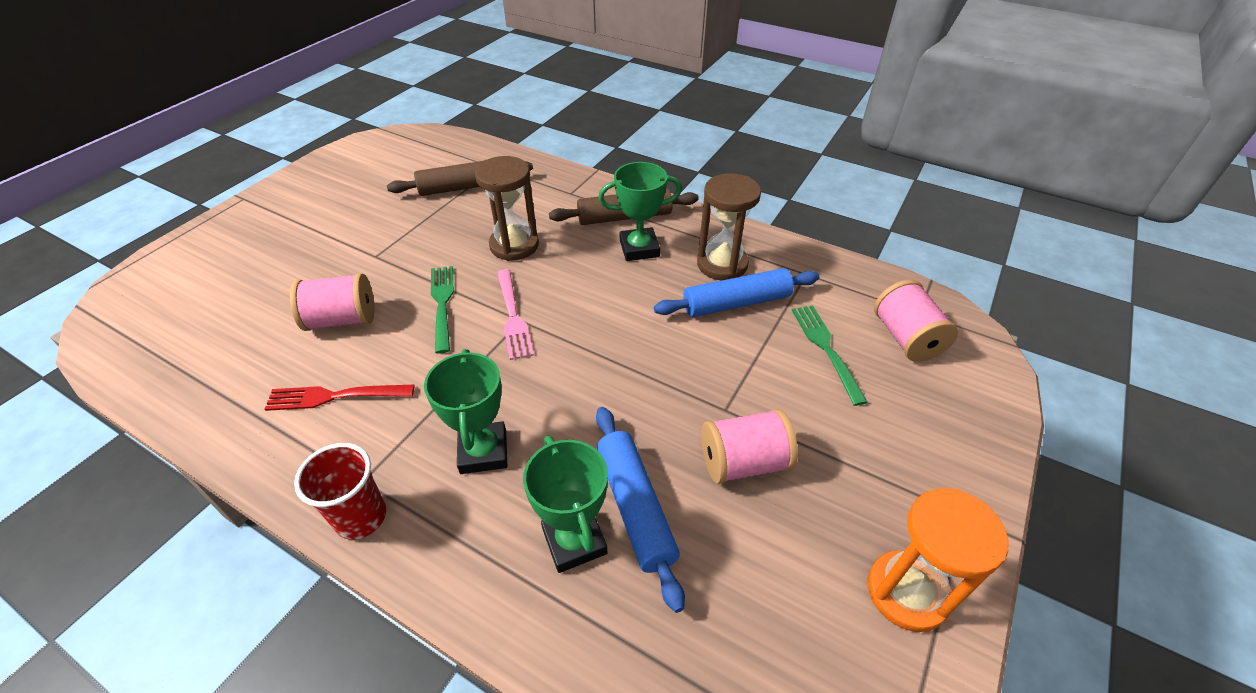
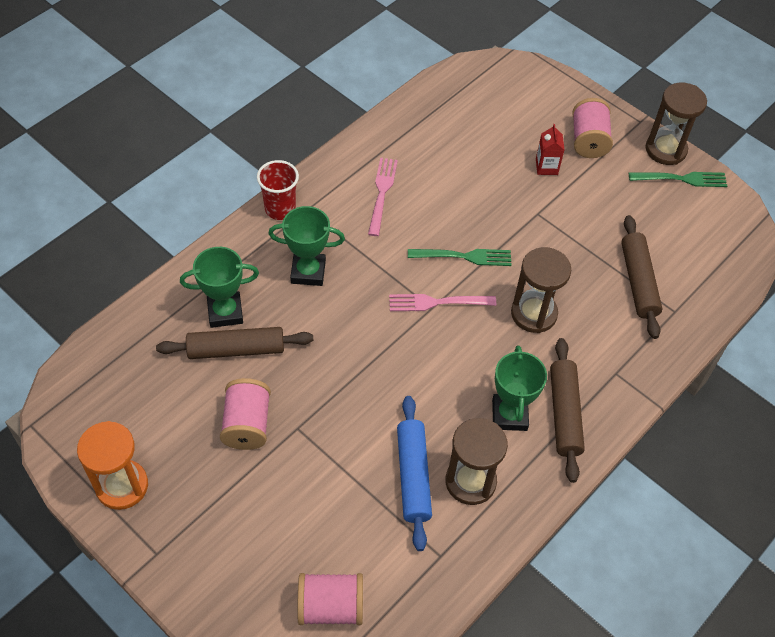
camera: 100 degrees right, 10 degrees up
(289, 181) = (665, 150): none -> brown hourglass
(303, 256) = (546, 167): none -> red carton
(335, 396) = (382, 193): red fork -> pink fork
(342, 320) = (460, 194): pink spool -> pink spool (588, 140)
(635, 507) = (236, 349): blue rolling pin -> brown rolling pin
(826, 349) = (337, 529): green fork -> green fork (681, 179)

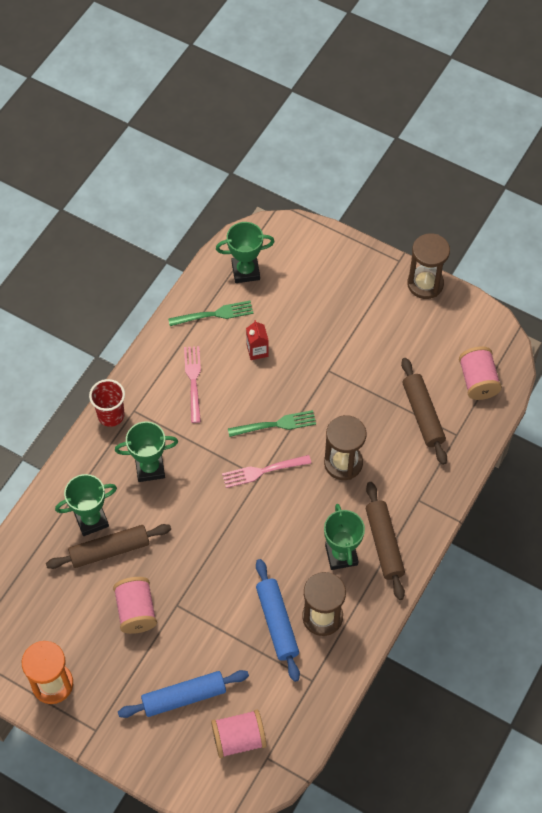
camera: 10 degrees left, 5 degrees up
(276, 538) = (184, 697): none -> blue rolling pin
(467, 99) = (245, 271): none -> green trophy
(546, 167) = (327, 324): red carton -> red carton (257, 351)
(588, 140) = (358, 290): pink spool -> pink spool (477, 381)
(681, 179) = (443, 310): green fork -> green fork (214, 314)

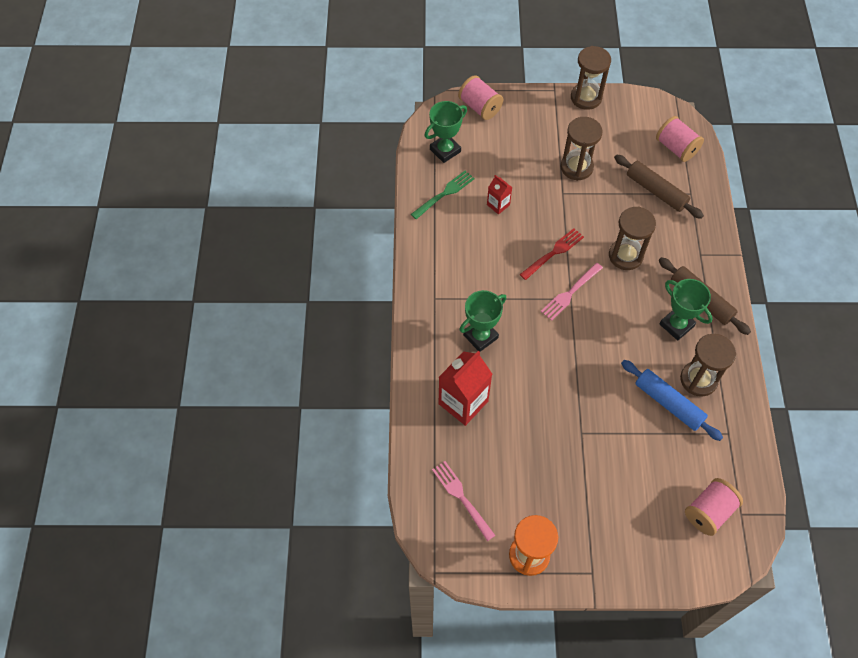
camera: 30 degrees left, 0 degrees up
(91, 520) = (463, 402): green trophy -> red carton
(109, 550) = (496, 419): brown rolling pin -> none
(111, 415) = (419, 311): red cup -> none
(136, 611) = (553, 456): pink spool -> pink spool (480, 107)
(184, 697) = (642, 503): blue rolling pin -> none
(193, 381) = (465, 251): pink fork -> pink fork (461, 498)
(275, 424) = (553, 253): green fork -> red fork
(361, 351) = (576, 167): none -> brown hourglass

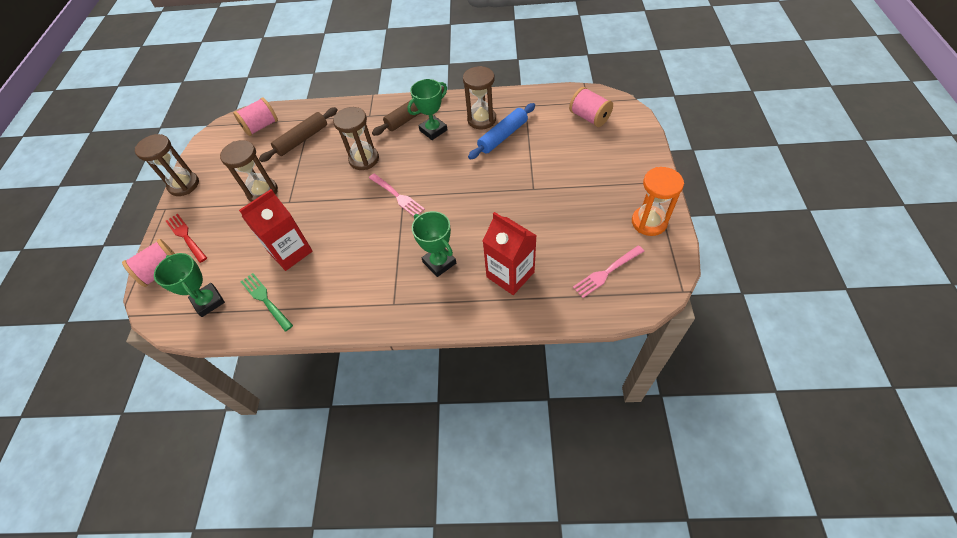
camera: 85 degrees left, 5 degrees down
(498, 205) = (290, 252): red carton -> red carton, size x1.93
(553, 253) = (353, 208): red fork -> red fork (186, 236)

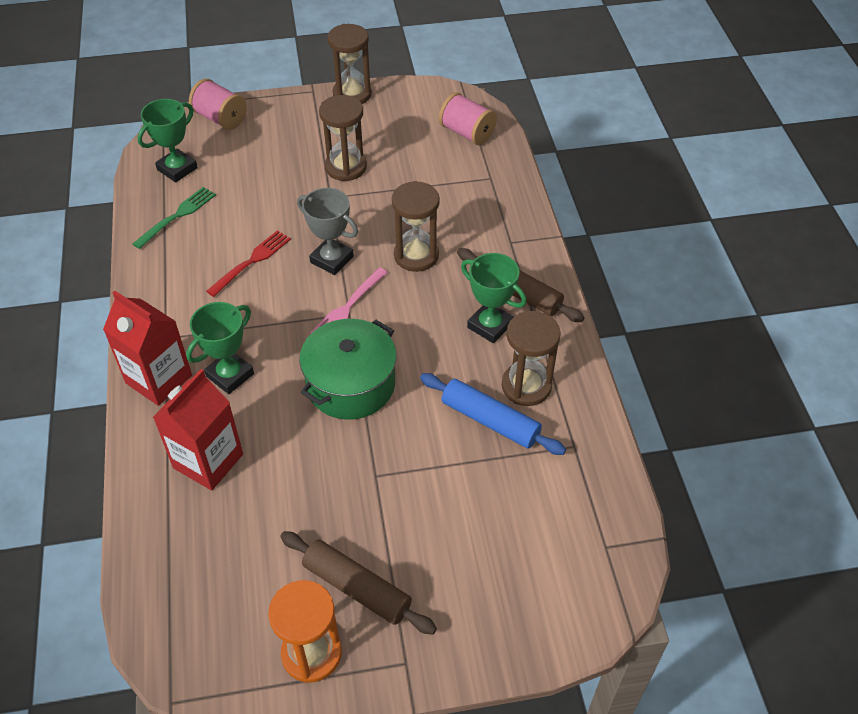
camera: 75 degrees right, 5 degrees down
(186, 236) = (270, 122): red fork -> red fork (251, 261)
(290, 252) = (248, 220): red carton -> red carton (159, 379)
(302, 139) = (447, 181): brown rolling pin -> brown rolling pin (357, 588)
(351, 203) = (332, 259): none -> grey trophy
(462, 197) = (351, 384): none -> green pot
(589, 117) = (561, 551): pink spool -> none
(606, 272) = (209, 588): pink fork -> none

